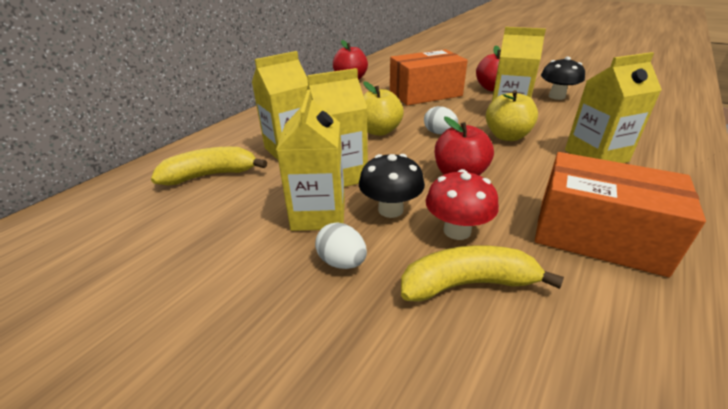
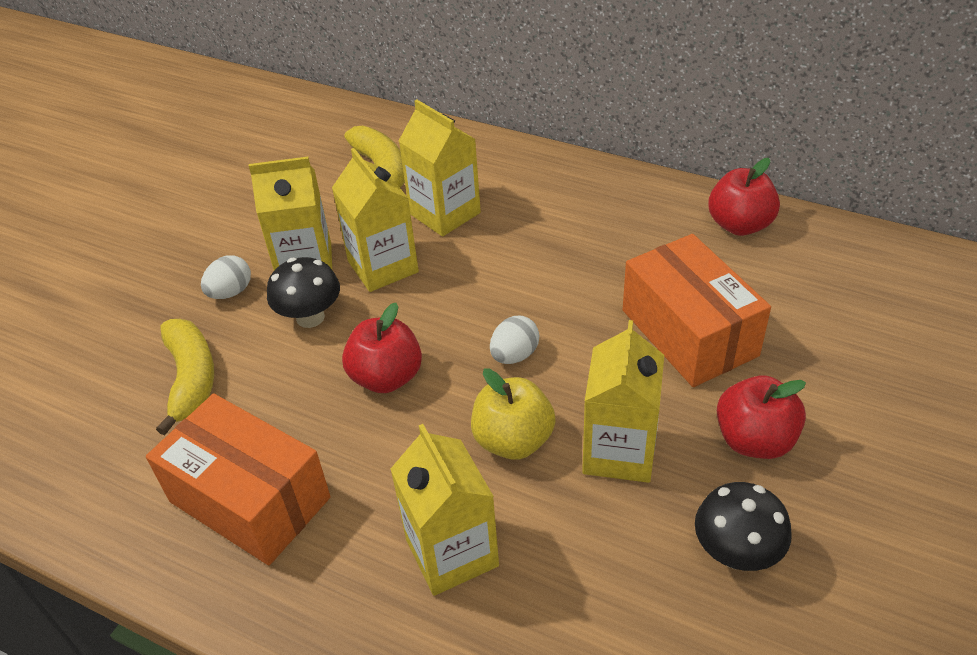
camera: 85 degrees right, 10 degrees up
(379, 131) = (512, 287): yellow apple -> none
(457, 231) = (269, 373): red mushroom -> none
(598, 235) = (249, 500): orange box -> orange box turned 75 degrees counterclockwise

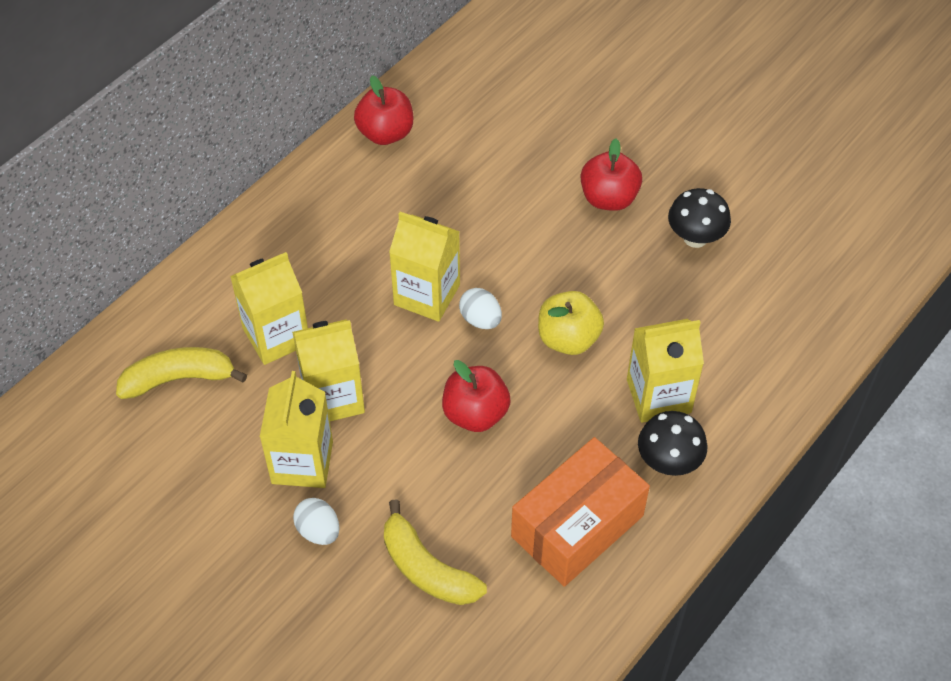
camera: 80 degrees left, 10 degrees up
(191, 379) = (427, 568): yellow banana -> yellow banana turned 135 degrees counterclockwise
(310, 317) = (380, 464): black mushroom -> black mushroom (668, 462)
(619, 451) = (597, 277): yellow carton -> yellow carton (427, 295)
(689, 332) = (495, 202): orange box -> none

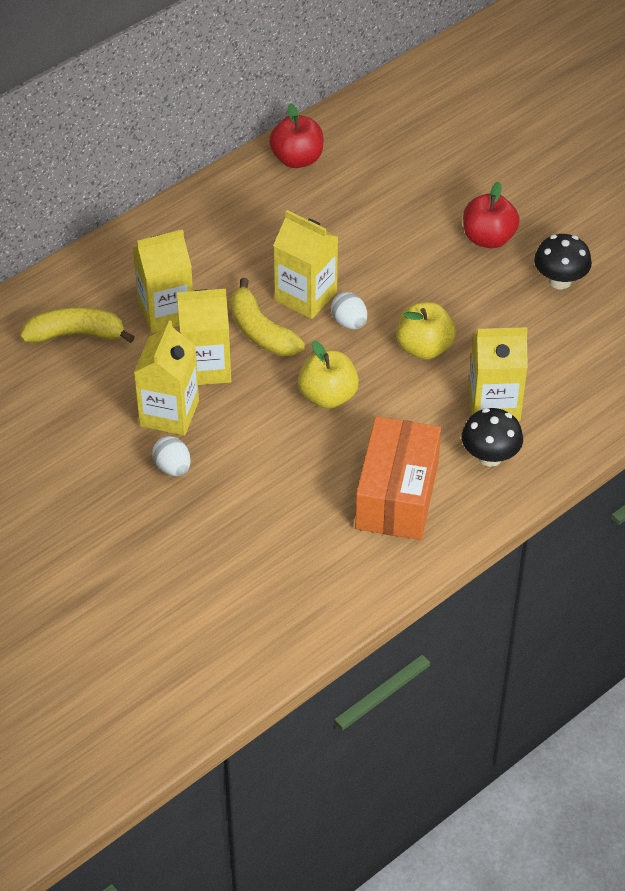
camera: 10 degrees right, 5 degrees down
(427, 568) = (259, 509): yellow banana -> yellow banana (261, 331)
(475, 413) = (328, 396): red apple -> yellow apple
(577, 526) = (397, 495): orange box -> orange box turned 45 degrees counterclockwise

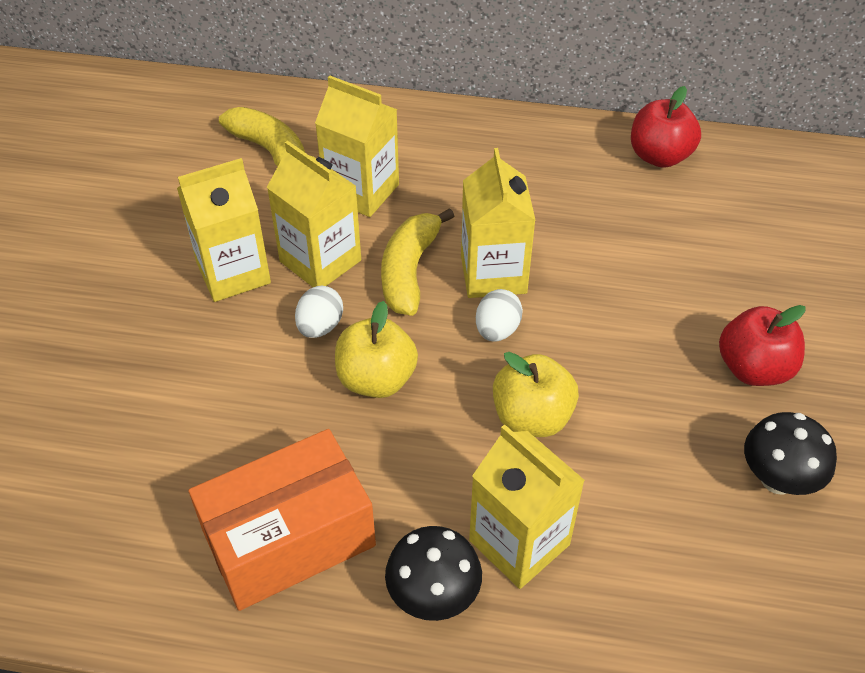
camera: 50 degrees right, 0 degrees up
(173, 467) = (163, 319): white egg -> white egg (320, 326)

